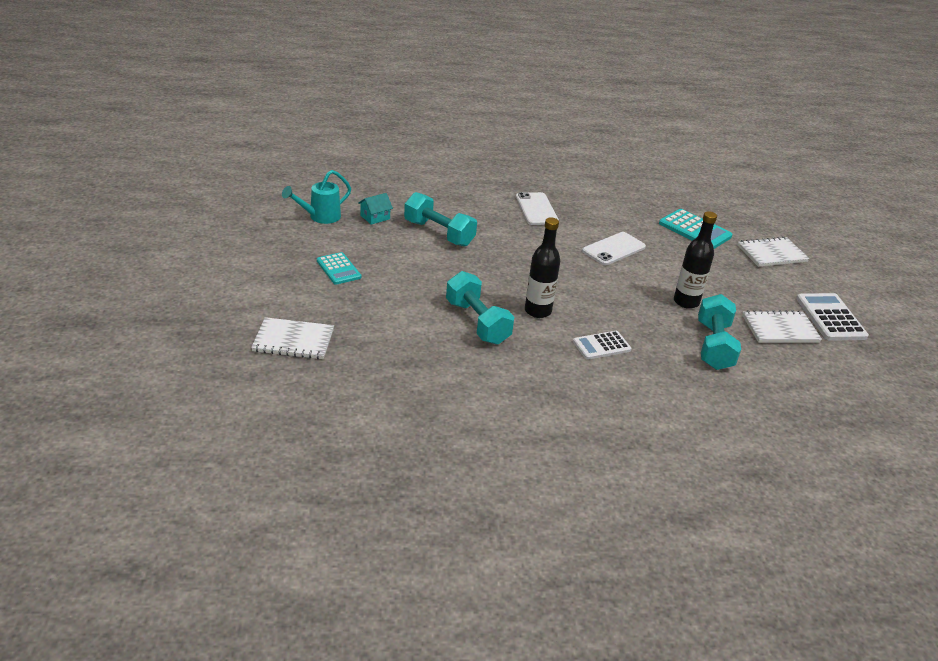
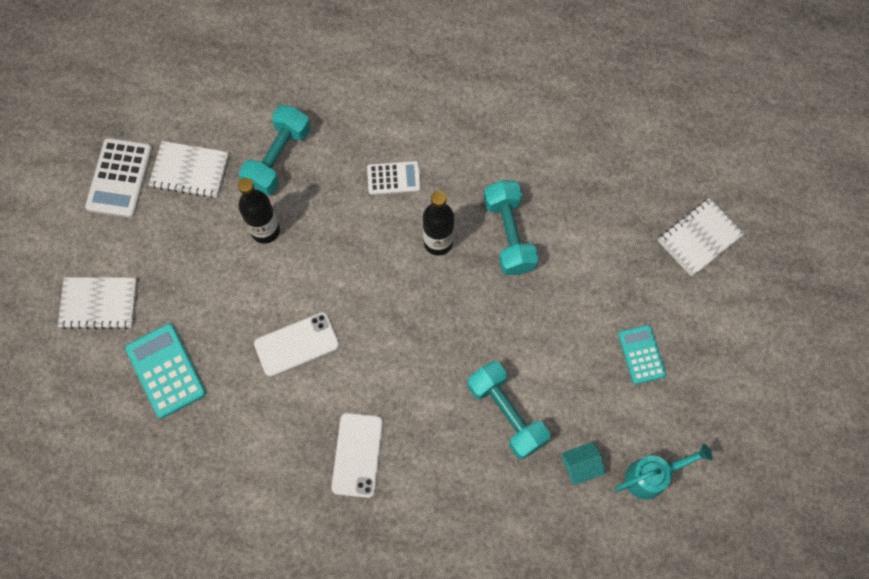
camera: 160 degrees left, 35 degrees up
(293, 340) = (699, 238): white notebook -> white notebook turned 60 degrees counterclockwise

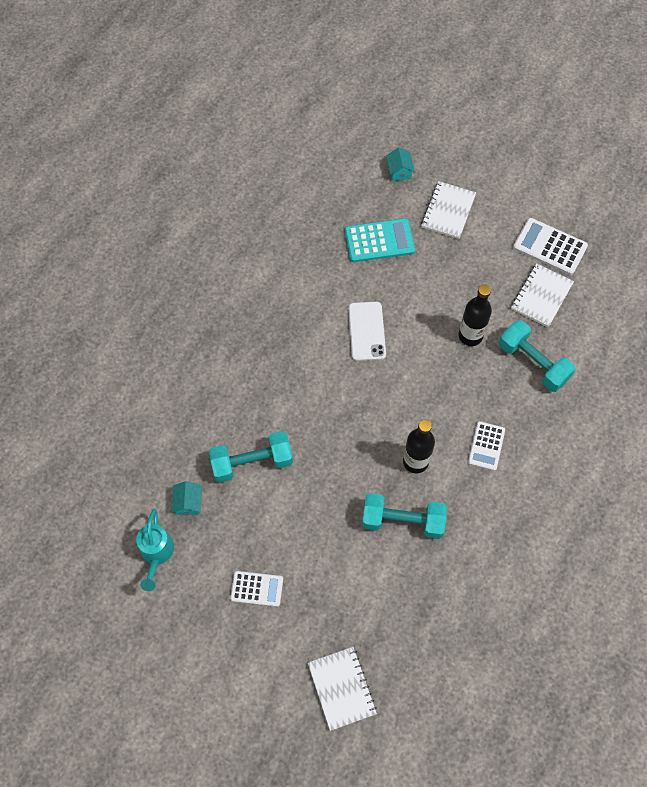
camera: 110 degrees right, 5 degrees down
(52, 380) = (399, 171): none -> turquoise house
(357, 455) = (265, 347): white phone -> none
(641, 354) = (257, 588): turquoise calculator -> white calculator

